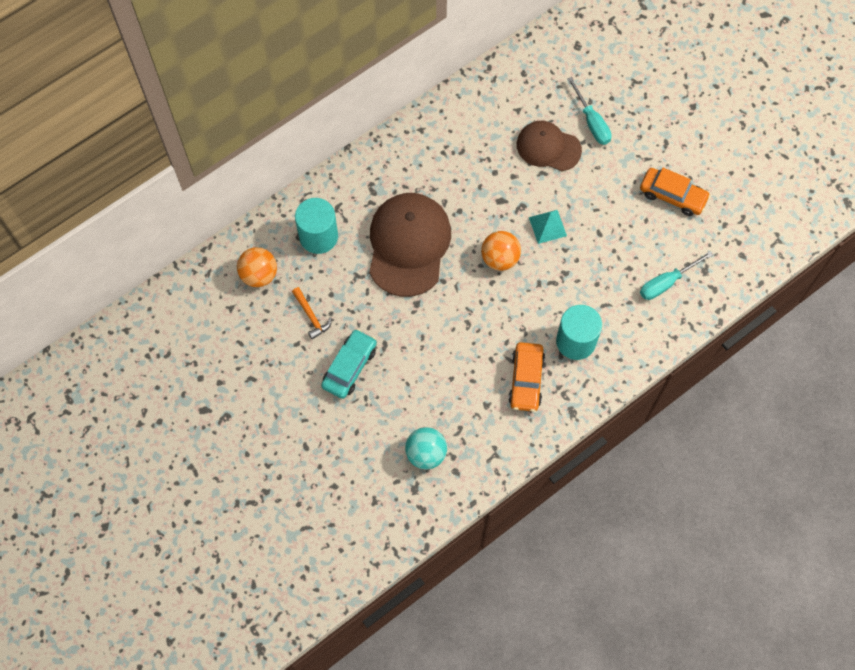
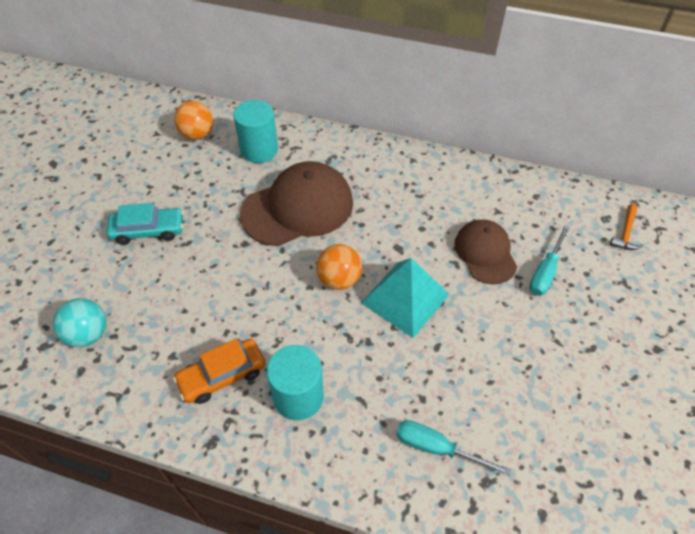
camera: 55 degrees right, 15 degrees down
(311, 316) = (181, 182): orange hammer -> orange hammer (626, 233)
(547, 226) = (405, 298): turquoise pyramid -> turquoise pyramid, size x1.79
(673, 195) = (542, 391): orange car -> none

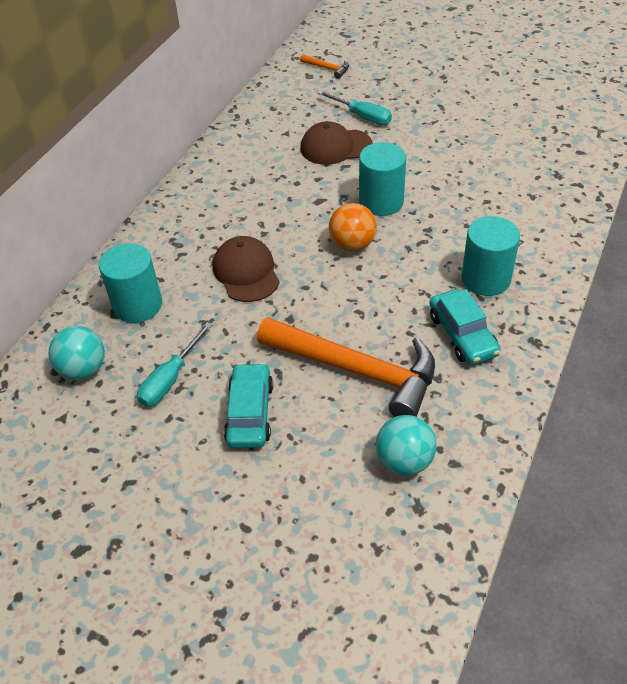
camera: 80 degrees left, 5 degrees down
(185, 295) = (357, 370): none -> orange hammer
(197, 134) = (83, 369): orange ball -> turquoise ball
(222, 375) = (462, 335): orange car -> turquoise car
(298, 208) = (246, 272): brown cap -> brown cap, size x0.62
(405, 298) = (381, 201): turquoise pyramid -> turquoise cylinder
(437, 448) = (532, 197): turquoise screwdriver -> turquoise screwdriver (170, 379)

